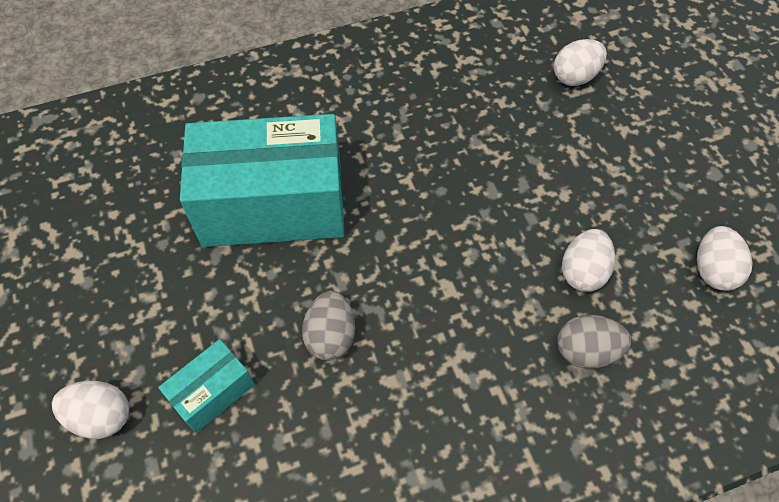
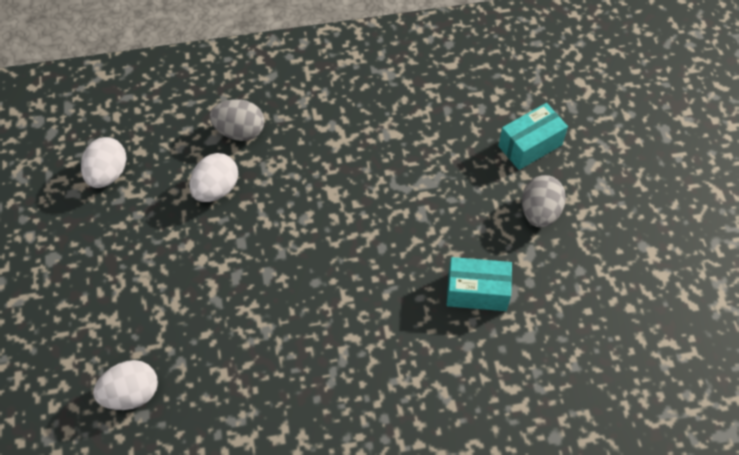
camera: 170 degrees left, 0 degrees up
(101, 416) = (613, 142): white egg -> none
(273, 205) = (477, 292): turquoise box -> turquoise box, size x0.45
(331, 336) = (436, 171): grey egg -> grey egg (540, 212)

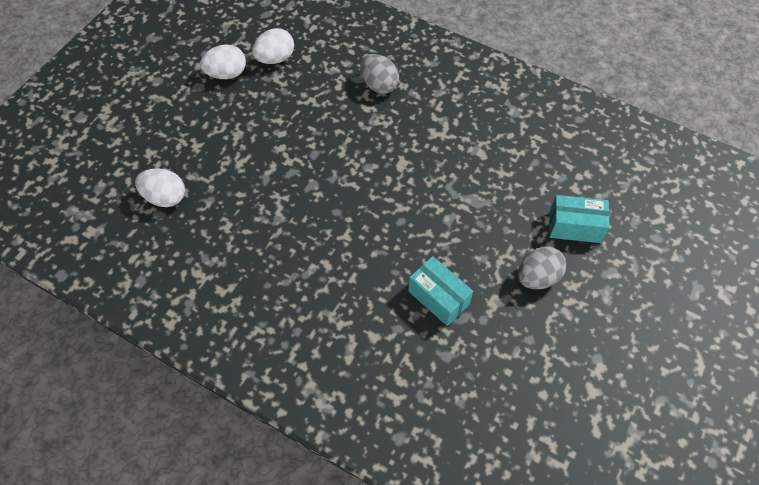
camera: 40 degrees right, 0 degrees up
(216, 189) = (330, 110): white egg -> white egg (226, 74)

